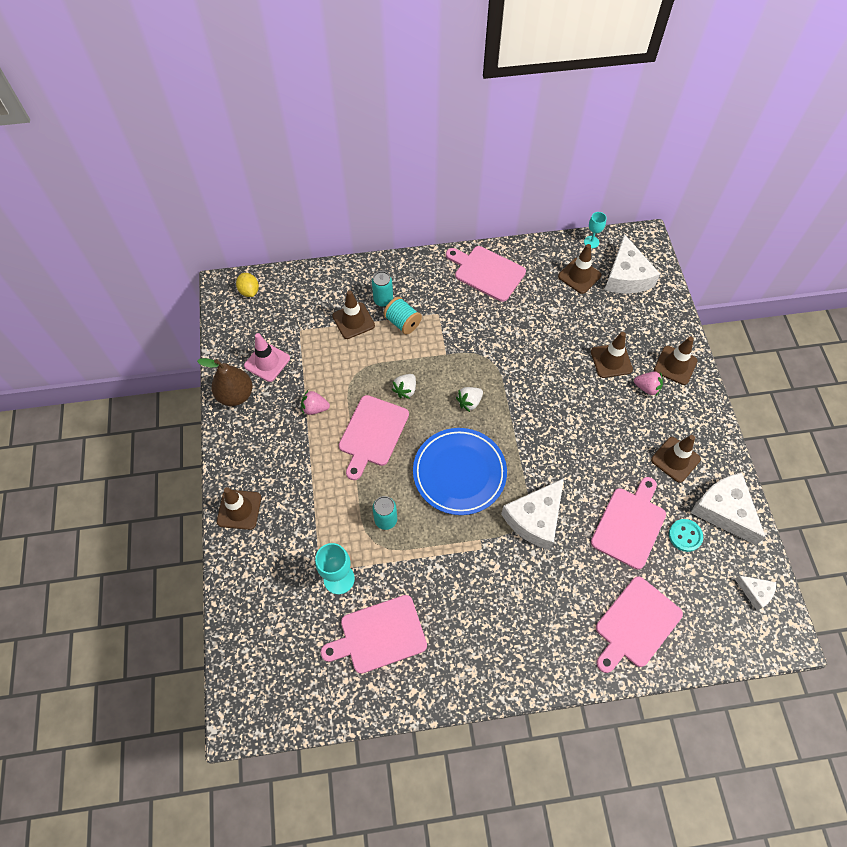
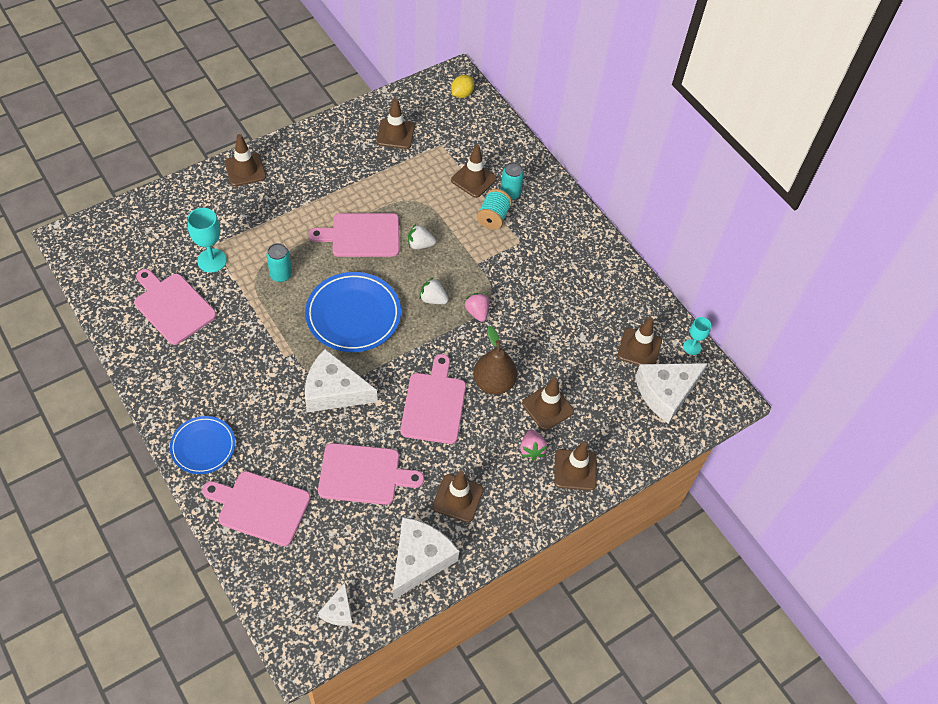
camera: 60 degrees right, 5 degrees down
(235, 395) = (351, 126): brown pear -> brown pear (493, 383)
(267, 362) = (395, 134): pink traffic cone -> brown traffic cone
(315, 408) = (366, 185): pink strawberry -> pink strawberry (477, 312)
(487, 272) = (593, 266): pink cutting board -> pink cutting board (434, 404)
(554, 656) = (203, 446): none -> blue plate
(685, 536) = (373, 528): turquoise button -> none

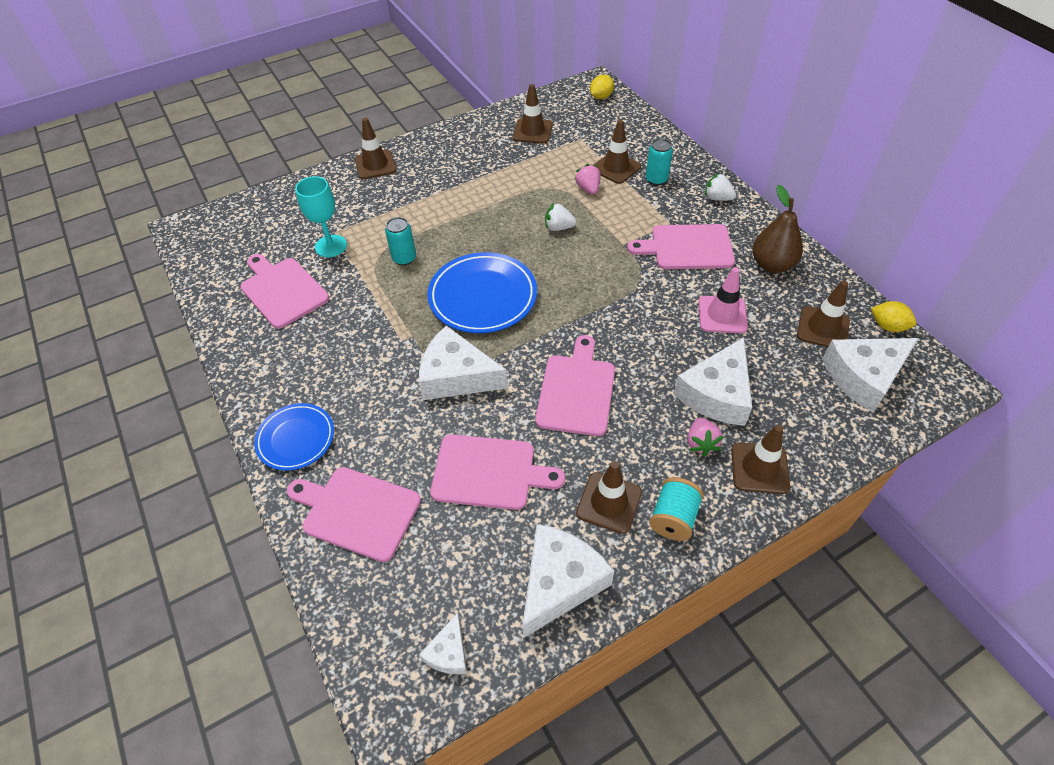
camera: 10 degrees right, 5 degrees down
(361, 235) = (494, 220): pink cutting board -> pink cutting board (687, 247)
(433, 299) = (574, 280): white strawberry -> white strawberry (717, 198)
(477, 312) = (625, 292): pink strawberry -> pink strawberry (588, 189)
(493, 217) = (639, 201): turquoise spool -> turquoise spool (673, 518)
(493, 383) = (648, 367): brown pear -> brown pear (772, 265)
(547, 407) = (717, 394): brown traffic cone -> white cheese
(558, 335) = (722, 315): none -> pink traffic cone
(692, 347) = (888, 326): turquoise goblet -> yellow lemon

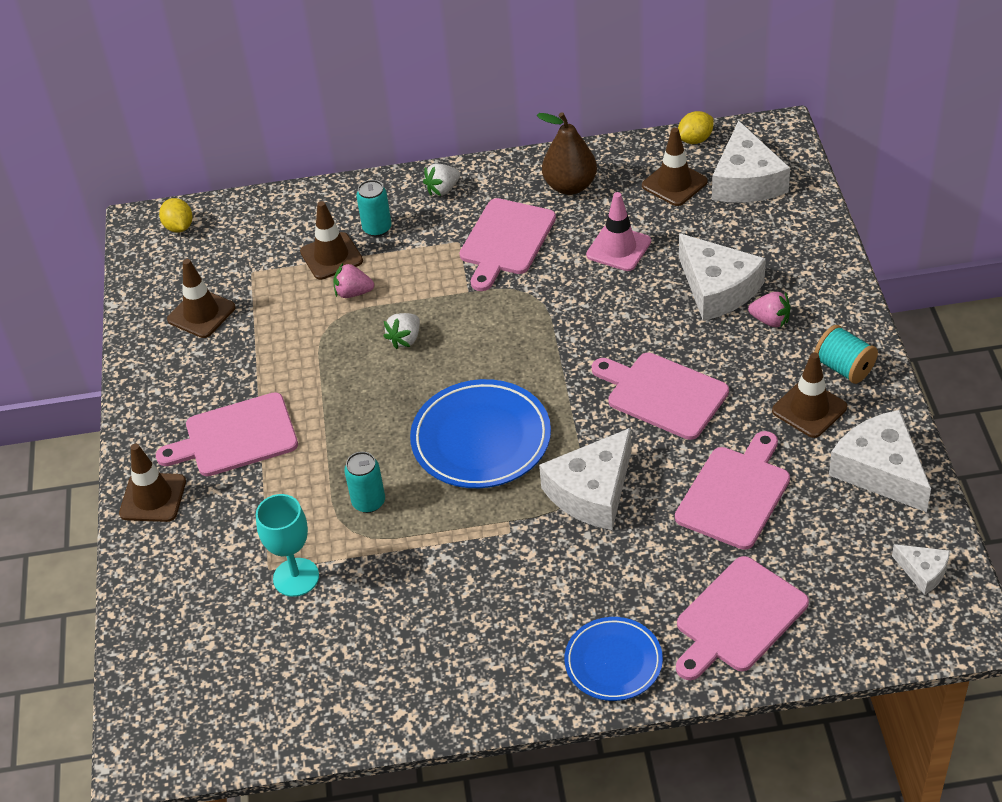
camera: 65 degrees left, 5 degrees down
(282, 290) = (352, 645): pink cutting board -> pink cutting board (235, 437)
(759, 468) = (815, 290): brown traffic cone -> none

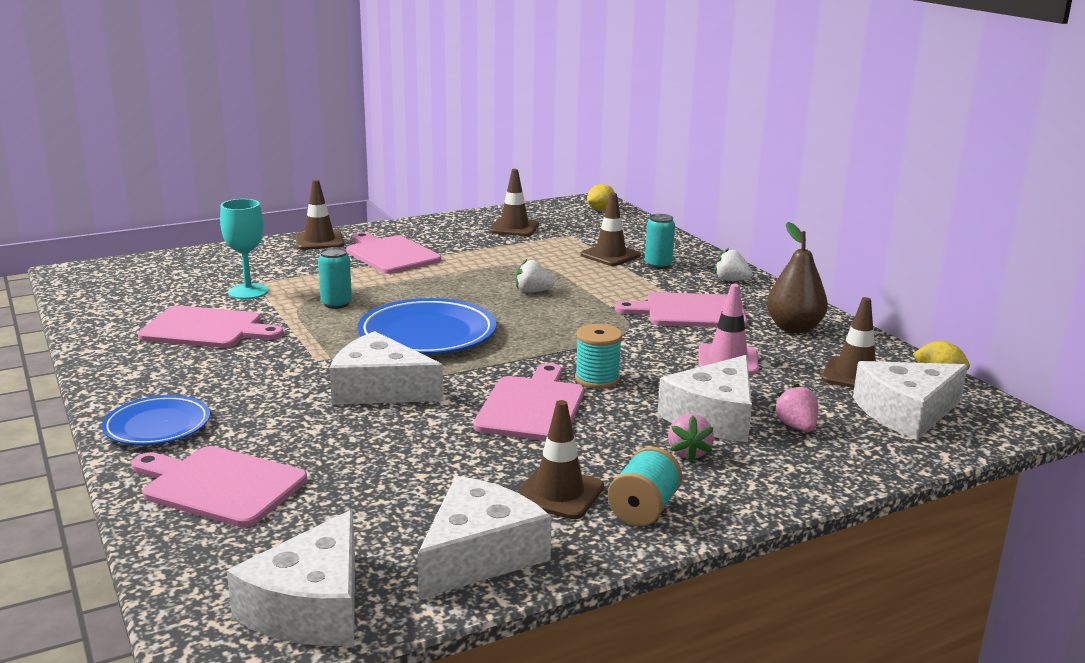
camera: 65 degrees right, 25 degrees down
(353, 293) = (574, 267): pink strawberry -> pink strawberry (796, 427)
(625, 340) = (597, 379): none -> turquoise spool
(735, 493) = (404, 463): pink cutting board -> pink cutting board (206, 329)
(923, 572) = (311, 607): white cheese -> white cheese, size x1.97

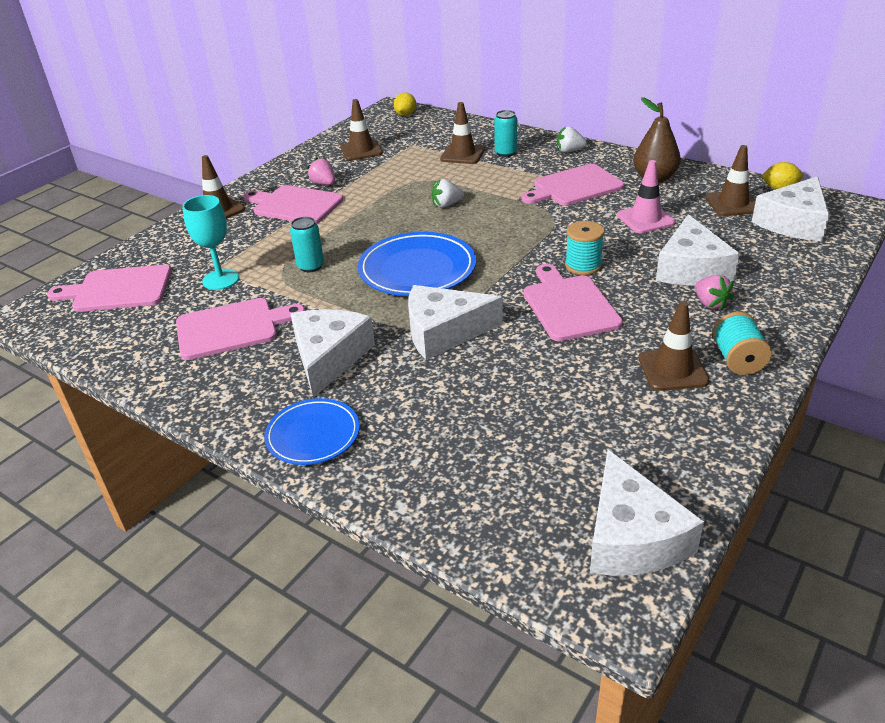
camera: 25 degrees left, 15 degrees up
(219, 485) = (434, 467): pink cutting board -> pink cutting board (118, 289)
(479, 555) = (684, 441): white cheese -> white cheese (329, 357)
(796, 427) = (747, 257): pink strawberry -> pink strawberry (323, 184)

